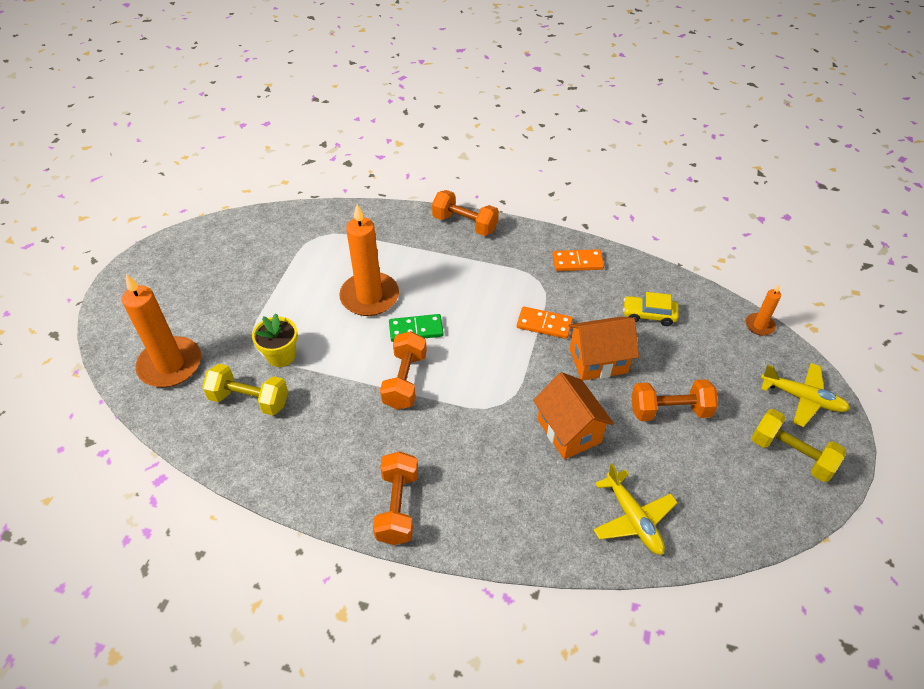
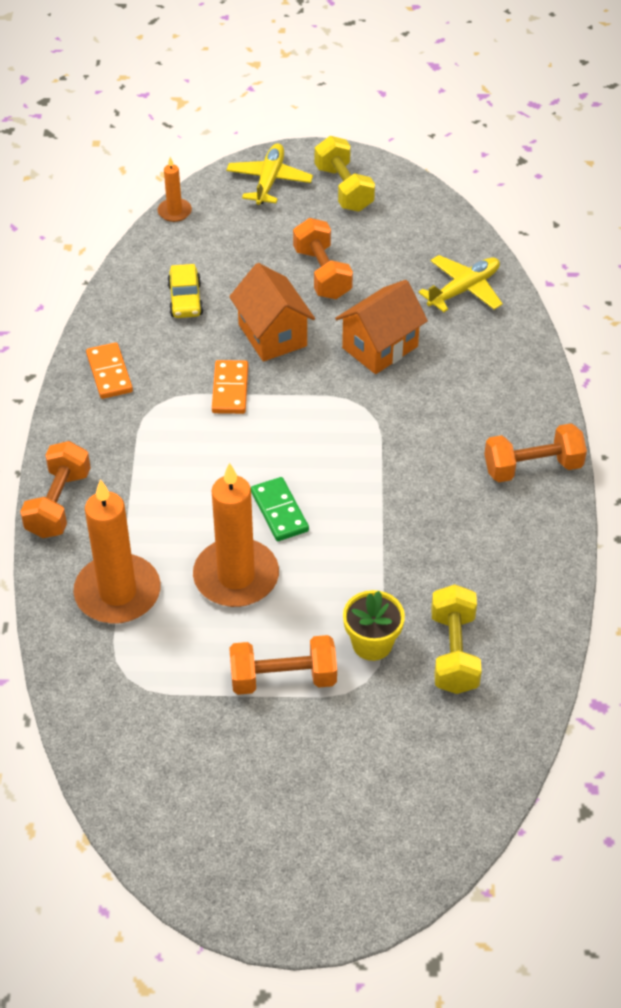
camera: 105 degrees left, 0 degrees up
(170, 365) = (434, 769): orange candle -> orange candle (117, 593)
(405, 380) = (364, 502): orange dumbbell -> orange dumbbell (283, 678)
(791, 454) = (344, 189): yellow dumbbell -> yellow dumbbell turned 45 degrees counterclockwise

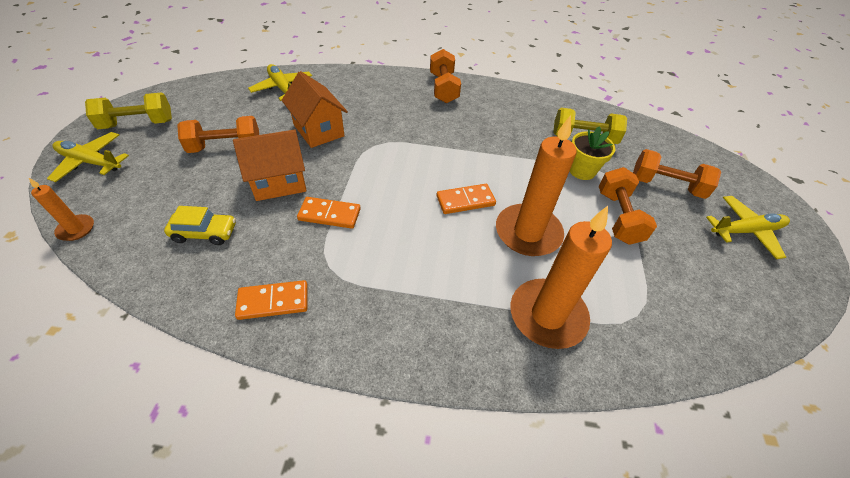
camera: 85 degrees left, 0 degrees up
(58, 504) = (438, 360): orange dumbbell -> orange dumbbell (666, 186)
(279, 511) = (465, 200): green domino -> orange domino
(286, 836) = (745, 231): none -> yellow plane

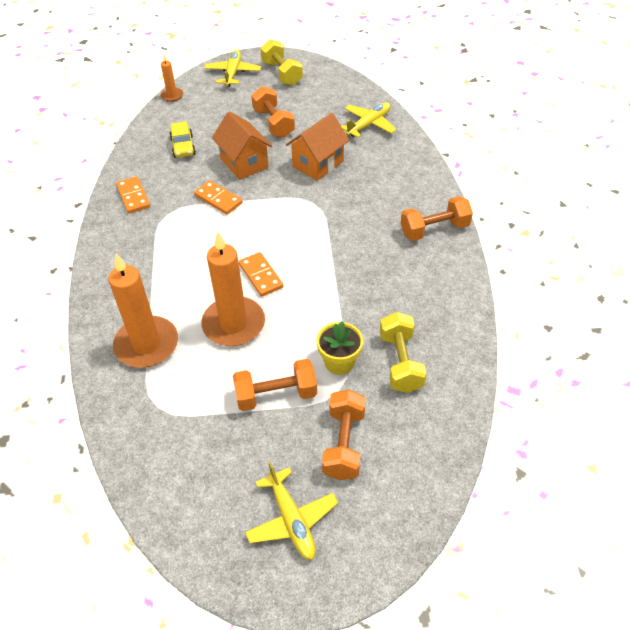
camera: 80 degrees right, 0 degrees up
(329, 215) = (218, 199): orange domino -> orange domino turned 45 degrees counterclockwise

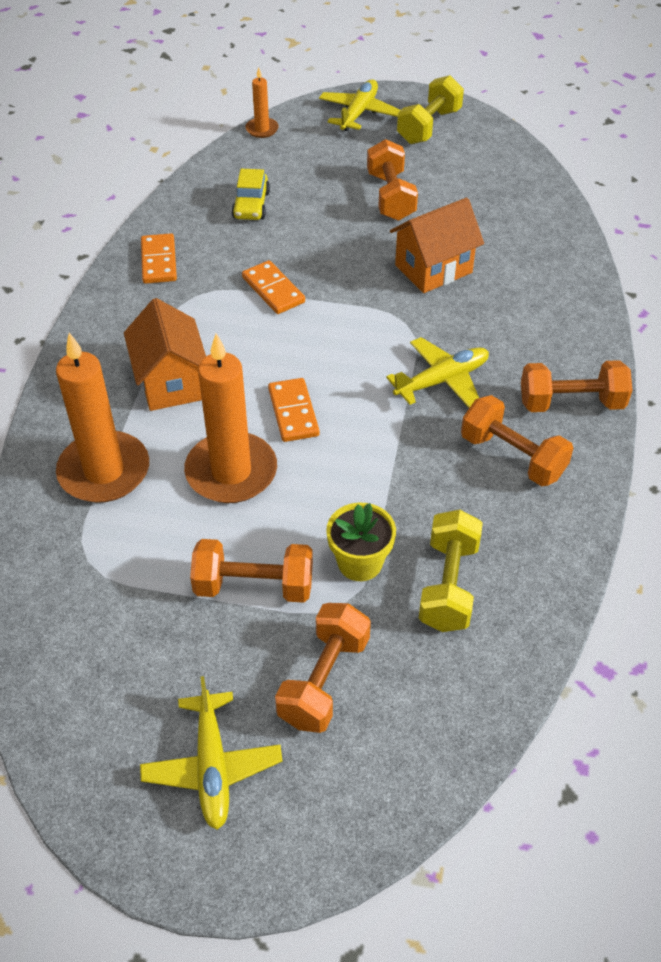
camera: 15 degrees right, 0 degrees up
(244, 163) = (328, 246): orange house -> orange house (171, 382)
(282, 73) = (429, 126): yellow dumbbell -> yellow dumbbell turned 45 degrees clockwise
(369, 124) = (530, 226): yellow plane -> yellow plane (442, 380)
(410, 271) = (512, 456): none -> orange dumbbell

